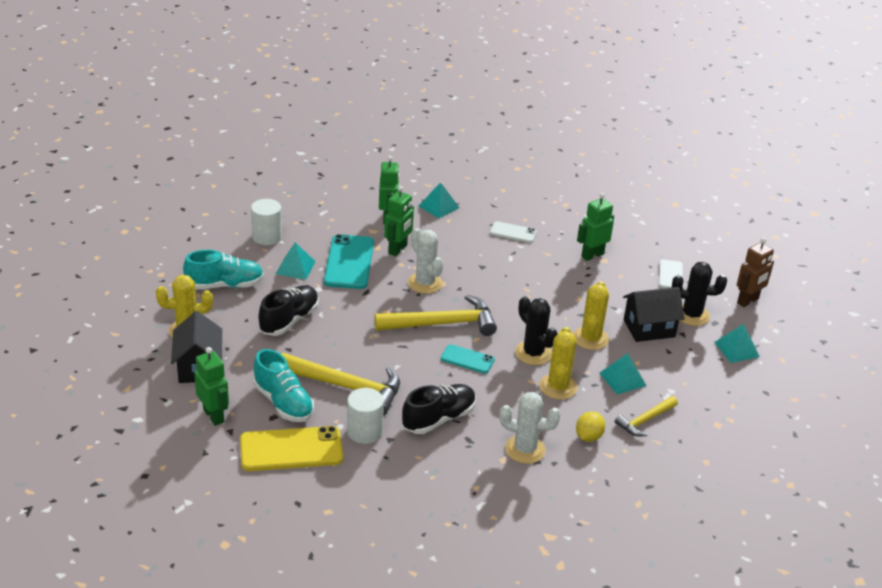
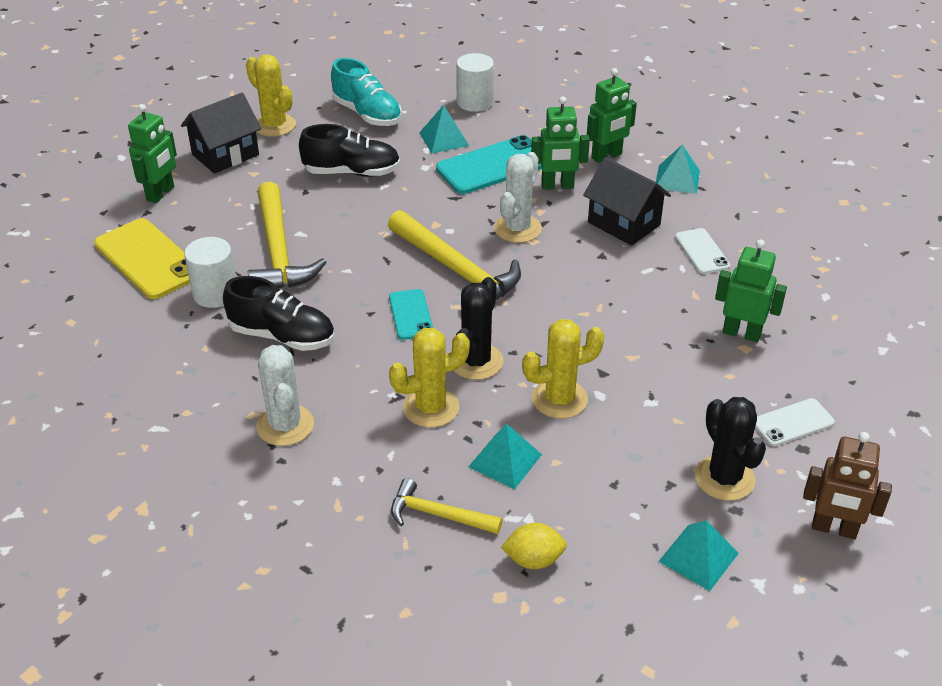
camera: 60 degrees right, 5 degrees up
(283, 403) = (216, 224): turquoise shoe -> none
(588, 437) = (357, 472): yellow lemon -> yellow lemon (533, 560)
(649, 328) = (643, 446): black house -> black house (624, 224)

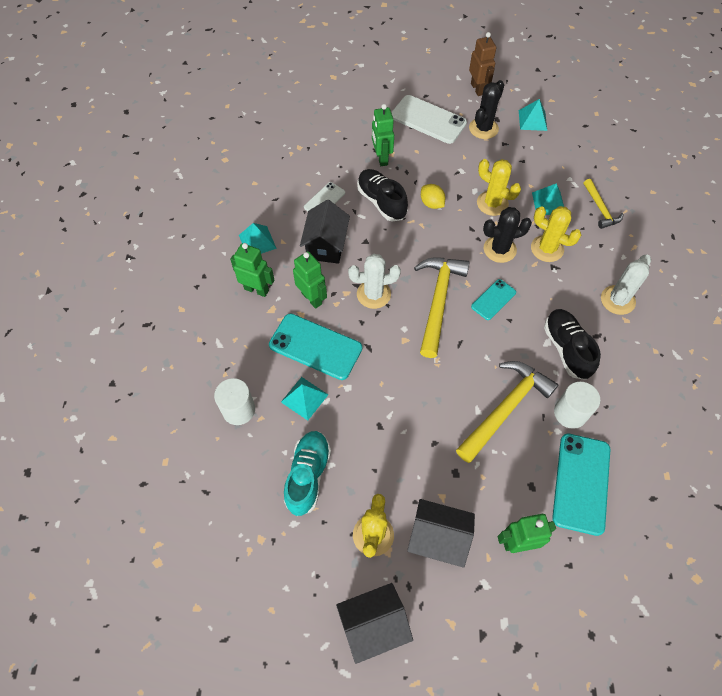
camera: 125 degrees left, 20 degrees up
(148, 259) = (581, 483): yellow phone -> turquoise phone
(212, 99) = (373, 625): none -> black house
(352, 172) = (390, 429): black shoe -> black shoe (381, 202)
(533, 560) = (587, 166): yellow lemon -> yellow lemon (431, 204)
(792, 422) = (428, 120): white phone -> white phone, size x1.80

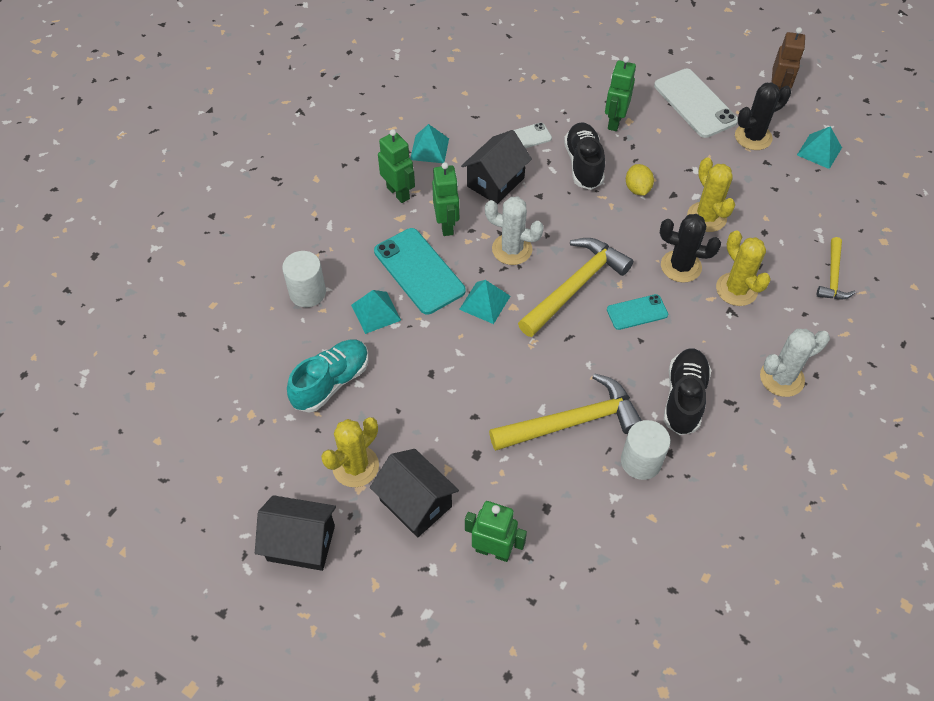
camera: 30 degrees right, 5 degrees down
(548, 203) = (773, 244): turquoise pyramid -> turquoise pyramid (485, 302)
(581, 483) = (602, 533): turquoise phone -> none

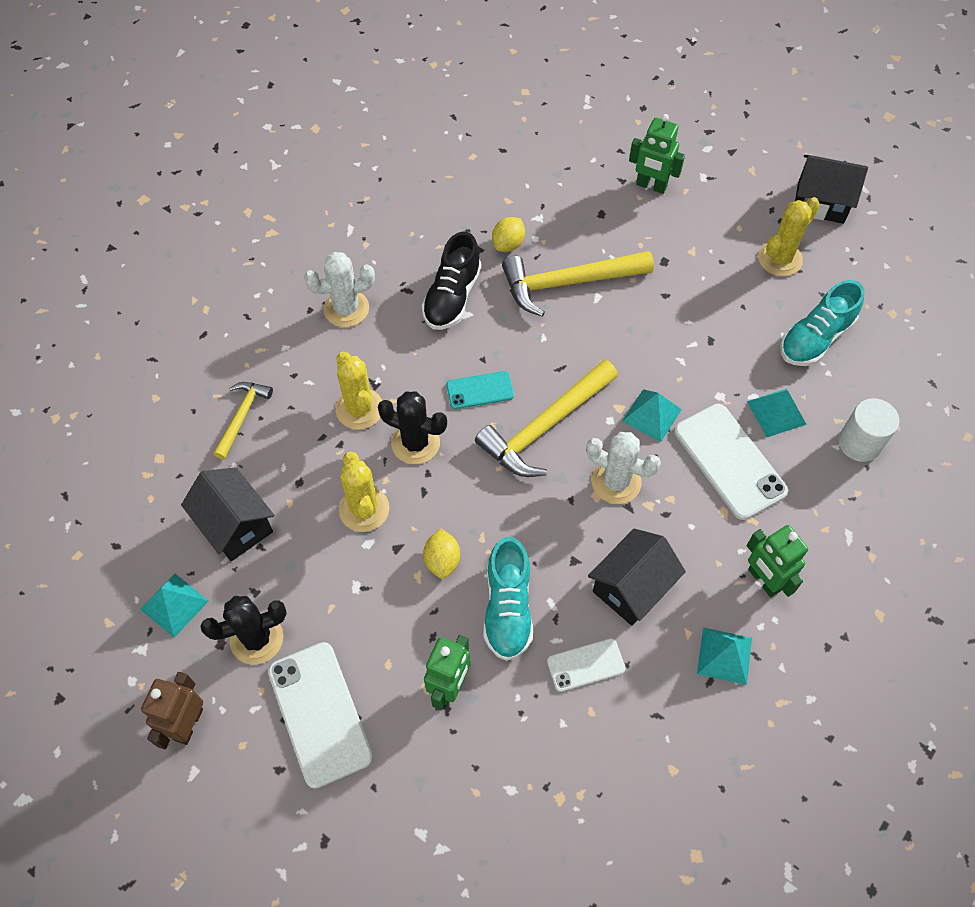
camera: 175 degrees left, 5 degrees up
(415, 503) = (720, 225): black house -> black house (235, 525)
(419, 271) = (729, 461): turquoise phone -> white phone
(447, 225) = (697, 524): green robot -> none
(583, 164) = (508, 608): black shoe -> turquoise shoe
(641, 461) = (508, 244): white cylinder -> yellow lemon

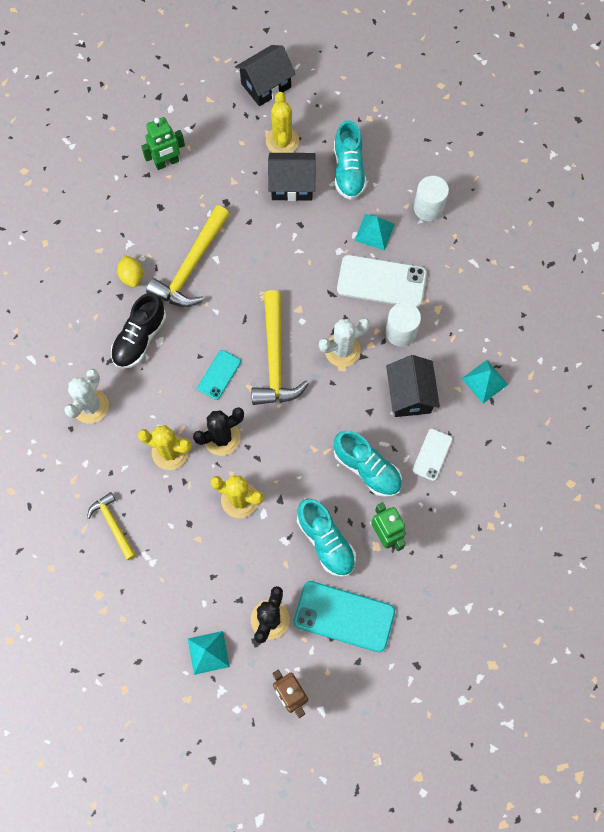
camera: 50 degrees left, 10 degrees up
(235, 525) = (186, 581): black house -> black house (292, 185)
(320, 713) = (344, 616): white phone -> turquoise phone
(389, 629) = (326, 541): none -> turquoise shoe
(442, 560) = (309, 481): yellow lemon -> none
(452, 297) = (140, 338): black shoe -> black shoe turned 60 degrees clockwise
(651, 415) = (318, 296): turquoise pyramid -> none
(693, 523) = (401, 332): none -> white cylinder
(763, 580) = (461, 326): green robot -> none

